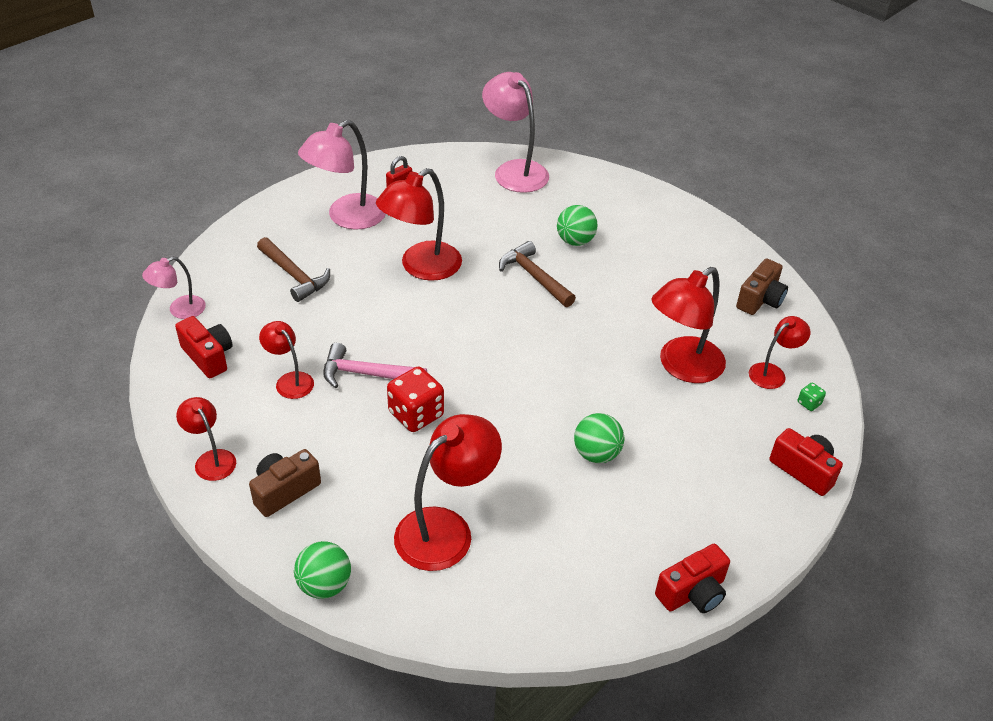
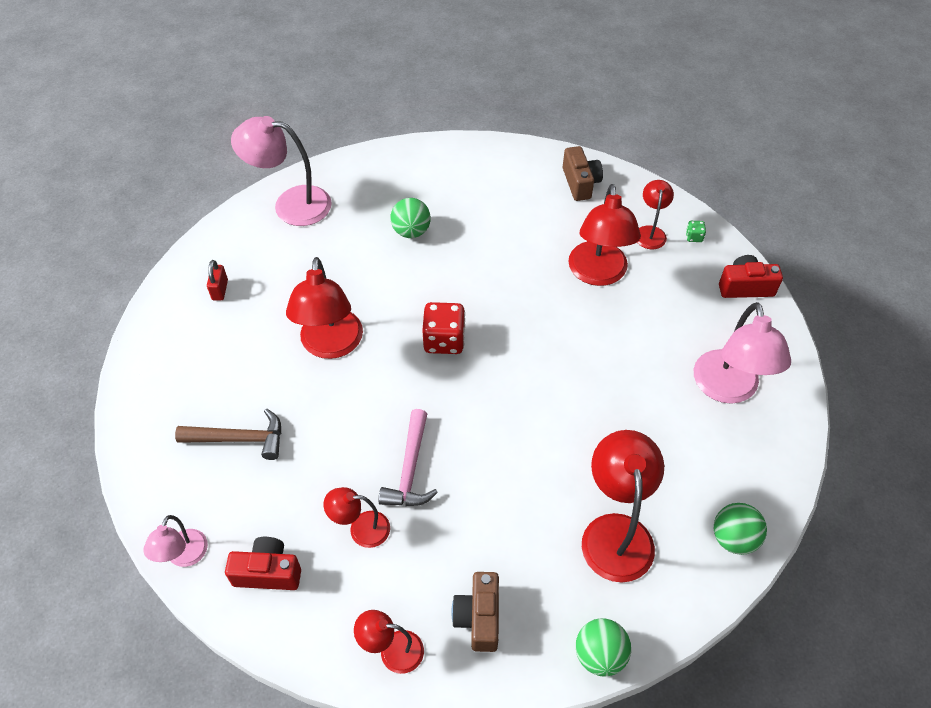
camera: 45 degrees left, 10 degrees up
(347, 217) = (212, 351): pink lamp -> pink lamp (728, 389)
(367, 374) = (410, 469): pink hammer -> pink hammer turned 45 degrees counterclockwise
(416, 414) = (485, 467): red dice -> red dice (444, 340)
(534, 277) = (421, 284): brown hammer -> none
(596, 454) = (629, 385): green ball -> green ball (733, 538)
(693, 593) = (792, 428): red camera -> none

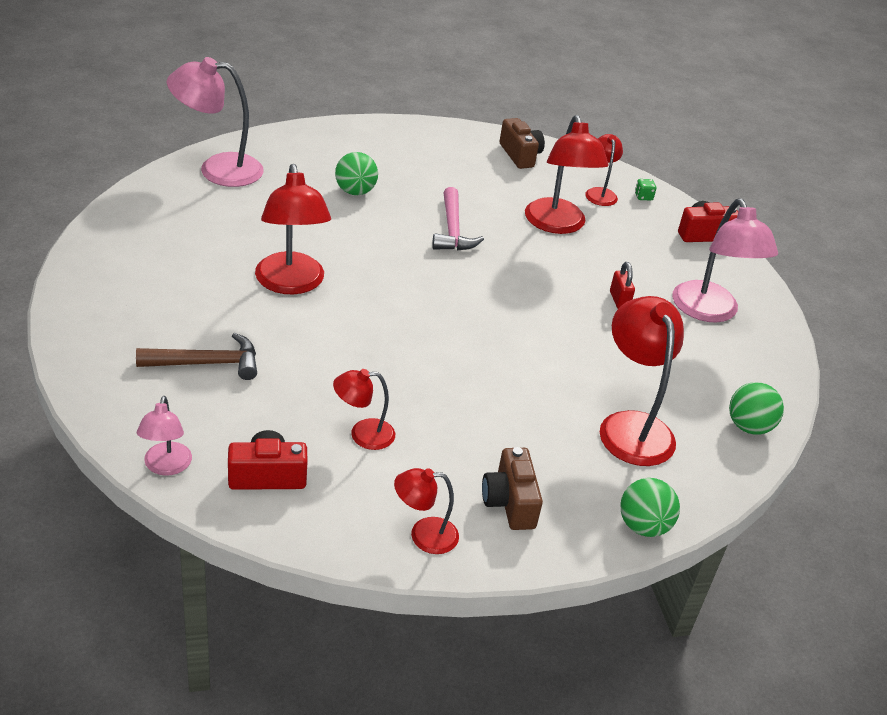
camera: 15 degrees left, 15 degrees down
(220, 290) = (154, 239): red padlock -> red padlock (619, 300)
(410, 469) = (404, 383): pink hammer -> pink hammer (452, 230)
(444, 340) = (413, 278): red dice -> none

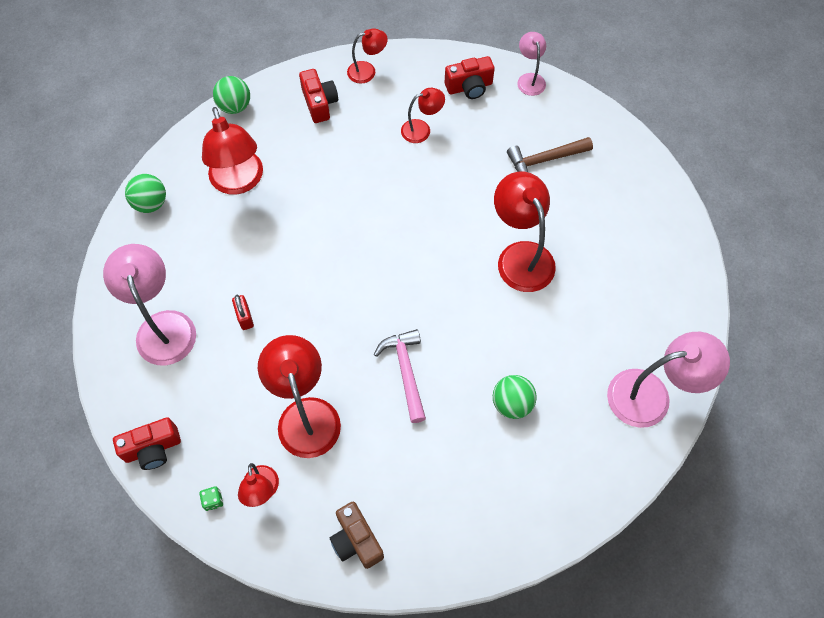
camera: 175 degrees right, 25 degrees up
(509, 502) = (319, 103): brown camera -> red camera

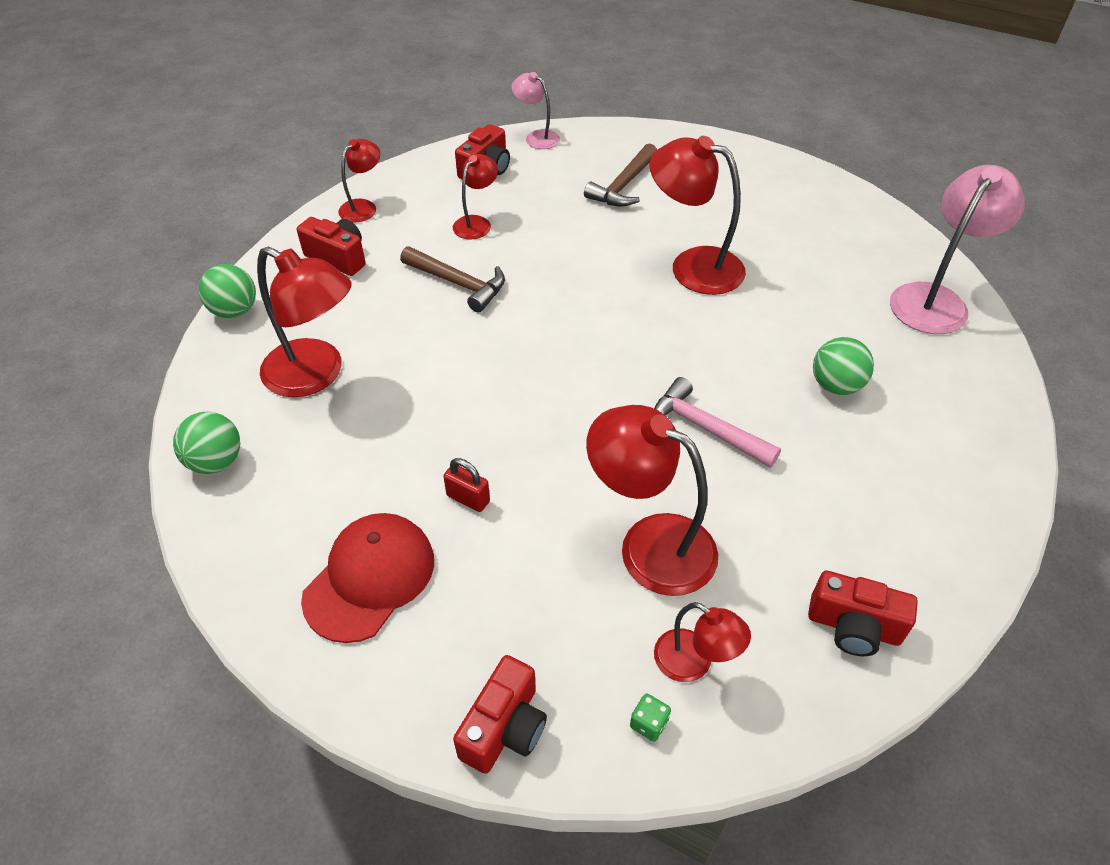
camera: 40 degrees left, 15 degrees down
(163, 326) = (370, 578): pink lamp -> red cap
(356, 540) = (853, 627): brown camera -> red camera
(368, 170) = (458, 283): none -> brown hammer

